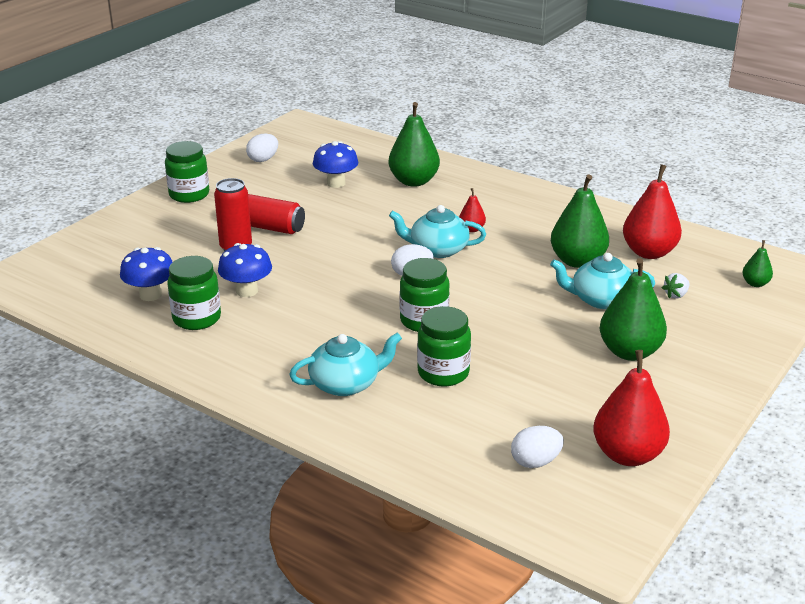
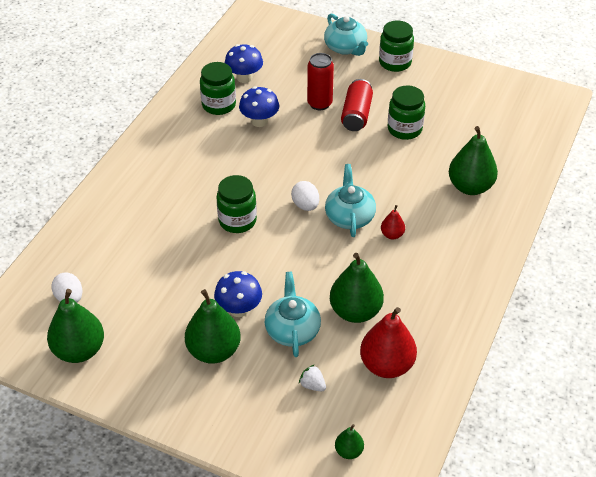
camera: 80 degrees right, 15 degrees up
(263, 159) = (473, 89): white egg -> none
(336, 183) = (447, 139): blue mushroom -> blue mushroom (239, 309)
(346, 384) = (150, 190): turquoise teapot -> turquoise teapot (345, 48)
(443, 373) = (169, 239): green jar -> green jar (404, 129)
(627, 455) = (79, 350): red pear -> green pear

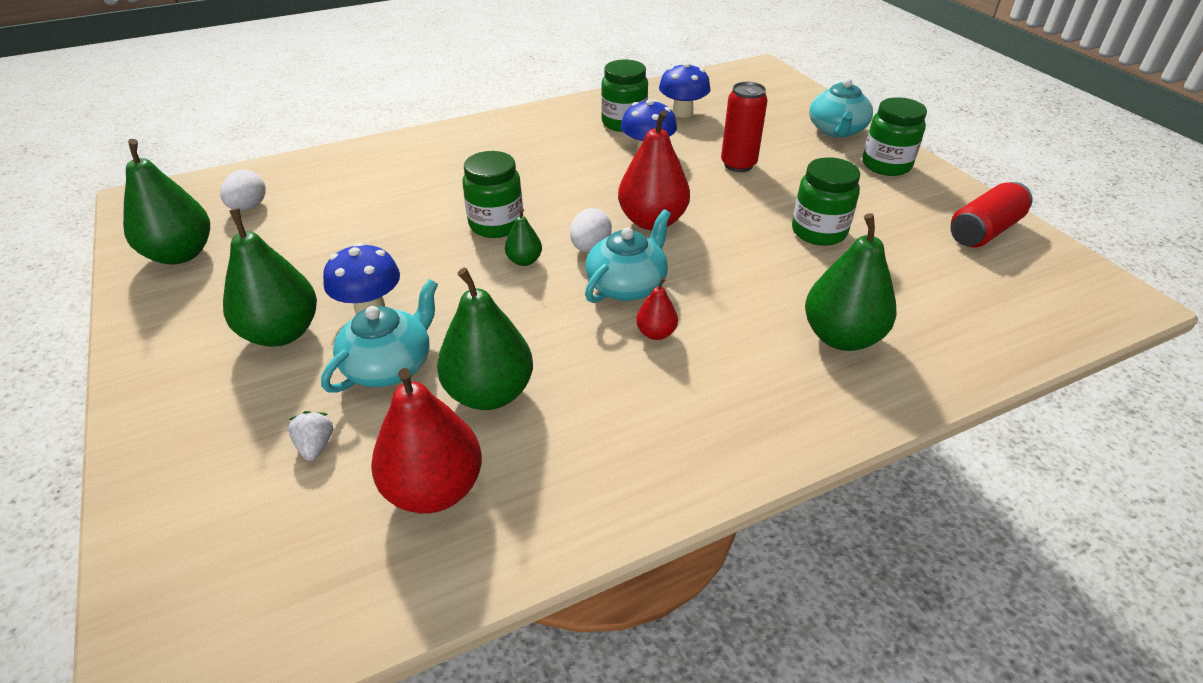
camera: 40 degrees right, 5 degrees down
(317, 170) = (652, 221): none -> red pear
(349, 451) = (225, 570): green pear -> green pear (524, 261)
(356, 114) = (771, 192): red can -> red can (984, 231)

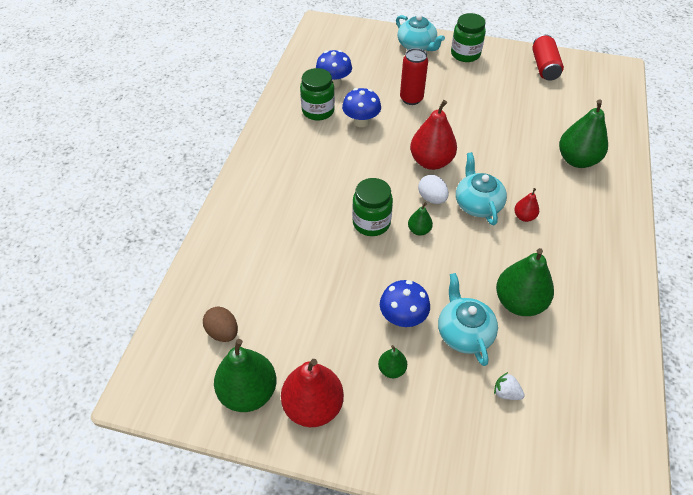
camera: 50 degrees left, 10 degrees up
(248, 207) = (223, 332): white egg -> brown egg
(282, 333) = (392, 369): green pear -> green pear, size x0.49
(434, 489) = (571, 357): red pear -> red pear (313, 406)
(818, 232) = (497, 113): green jar -> none

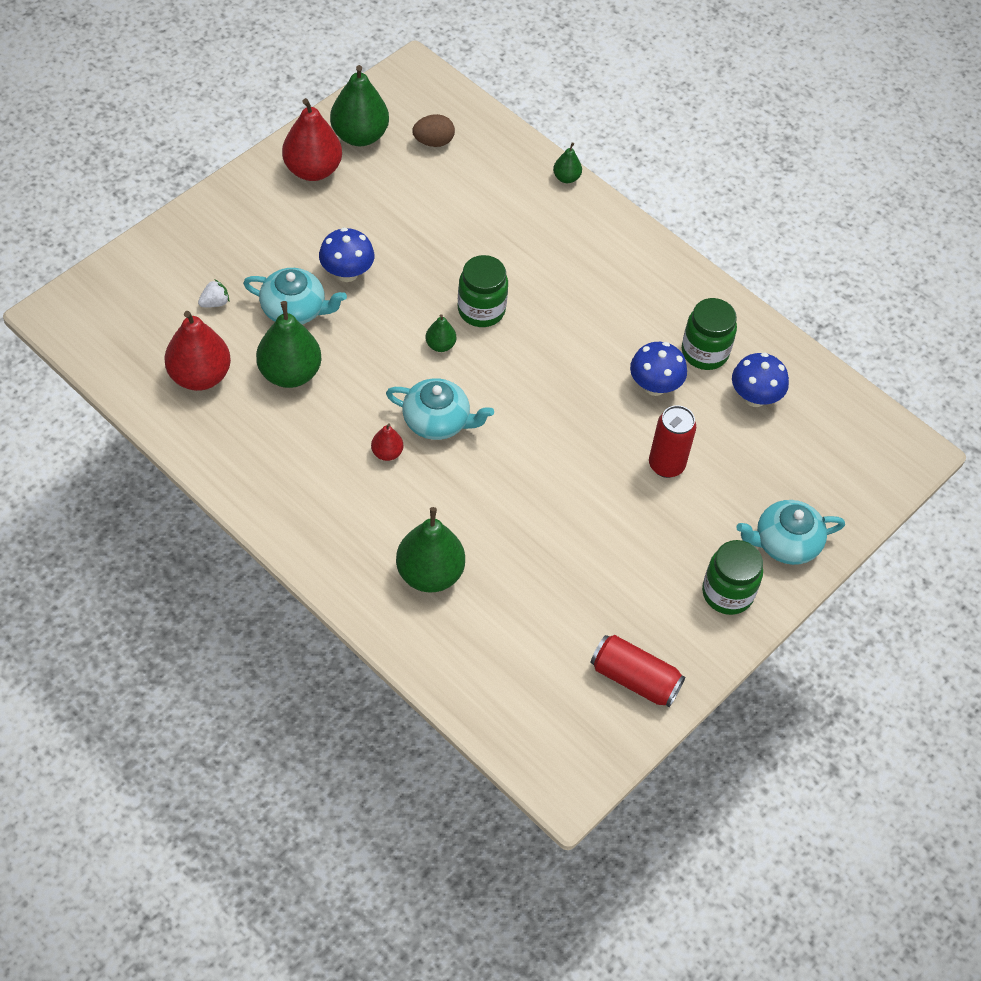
camera: 115 degrees right, 5 degrees up
(392, 369) = (302, 237): green pear -> green pear (566, 178)
(431, 161) = (535, 417): red pear -> red pear (199, 376)
(432, 198) = (477, 383): white egg -> none

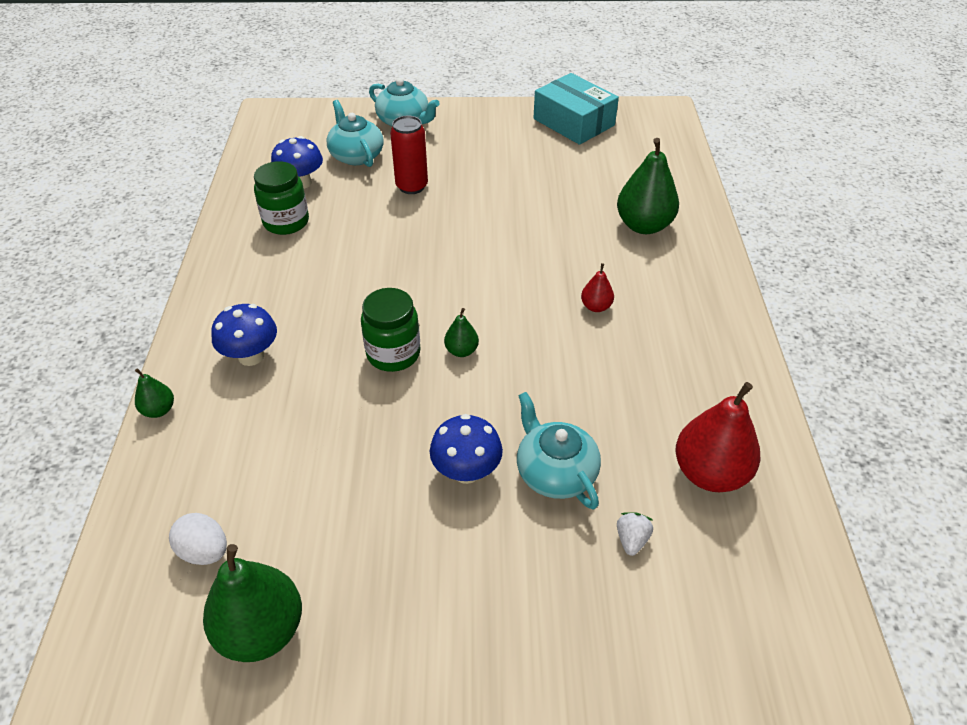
camera: 130 degrees left, 10 degrees down
(215, 303) = (631, 540): white strawberry -> white strawberry turned 90 degrees clockwise
(290, 373) = (617, 416): green pear -> none
(312, 170) = (364, 626): red pear -> none
(433, 142) = (204, 551): brown egg -> white egg
(437, 421) = (531, 302): turquoise teapot -> turquoise teapot (356, 155)
(634, 679) = (574, 122): red can -> turquoise box
(654, 386) = (350, 226): blue mushroom -> blue mushroom (251, 356)
(727, 593) = (470, 122): green jar -> none

